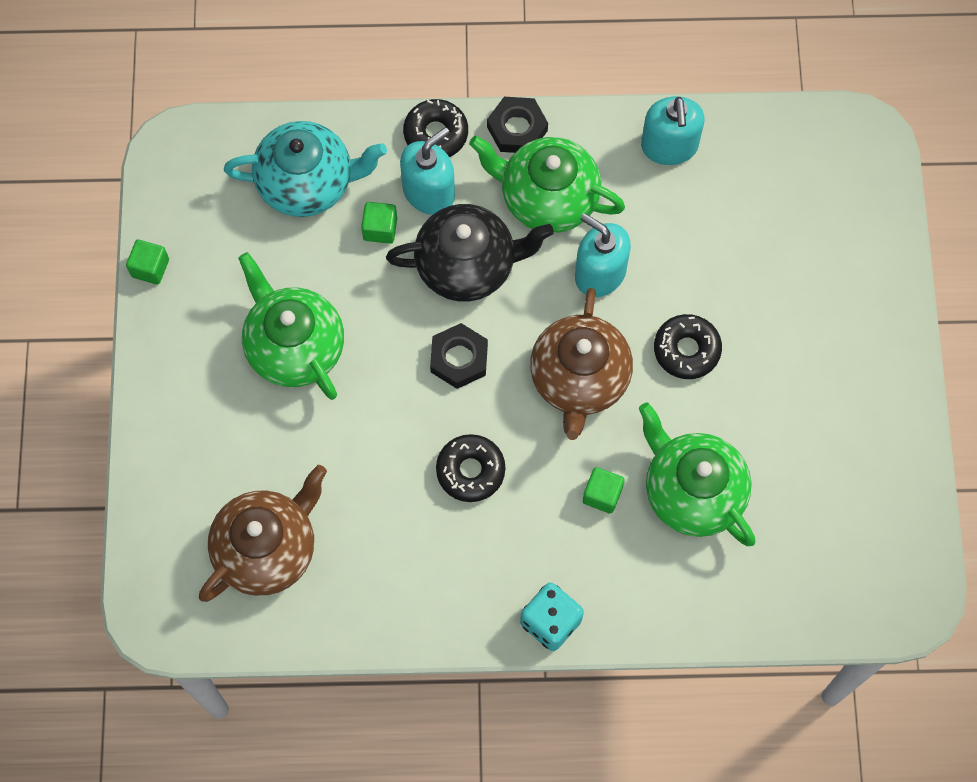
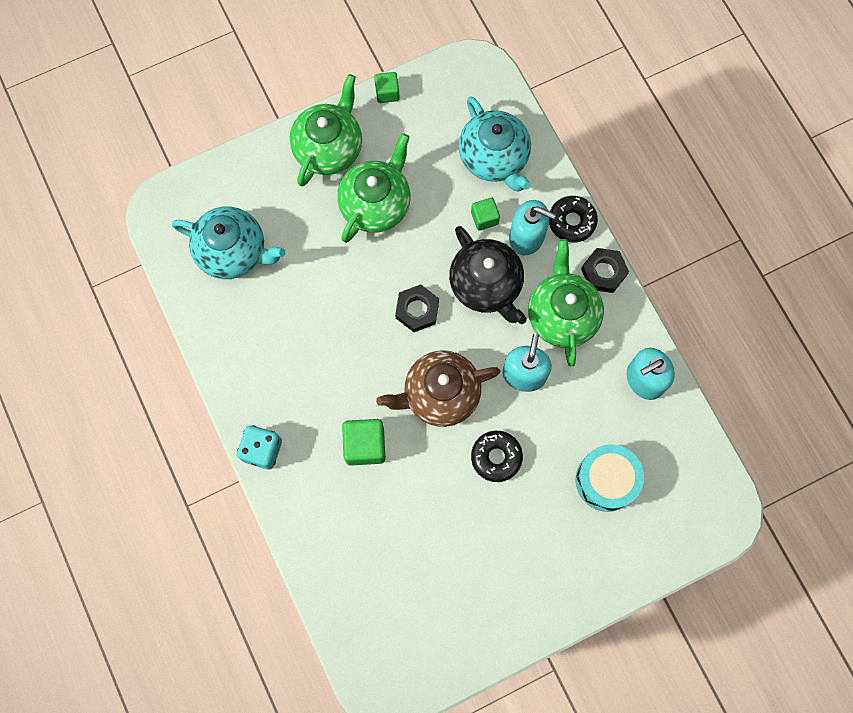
camera: 65 degrees right, 5 degrees up
(267, 549) = (233, 252): brown teapot -> turquoise teapot
(470, 471) = (342, 353): black donut -> none
(602, 495) = (365, 445): green cube -> green cube, size x1.62
(692, 491) = (394, 504): green teapot -> green teapot (329, 148)
(769, 242) = (606, 480): none -> turquoise drum

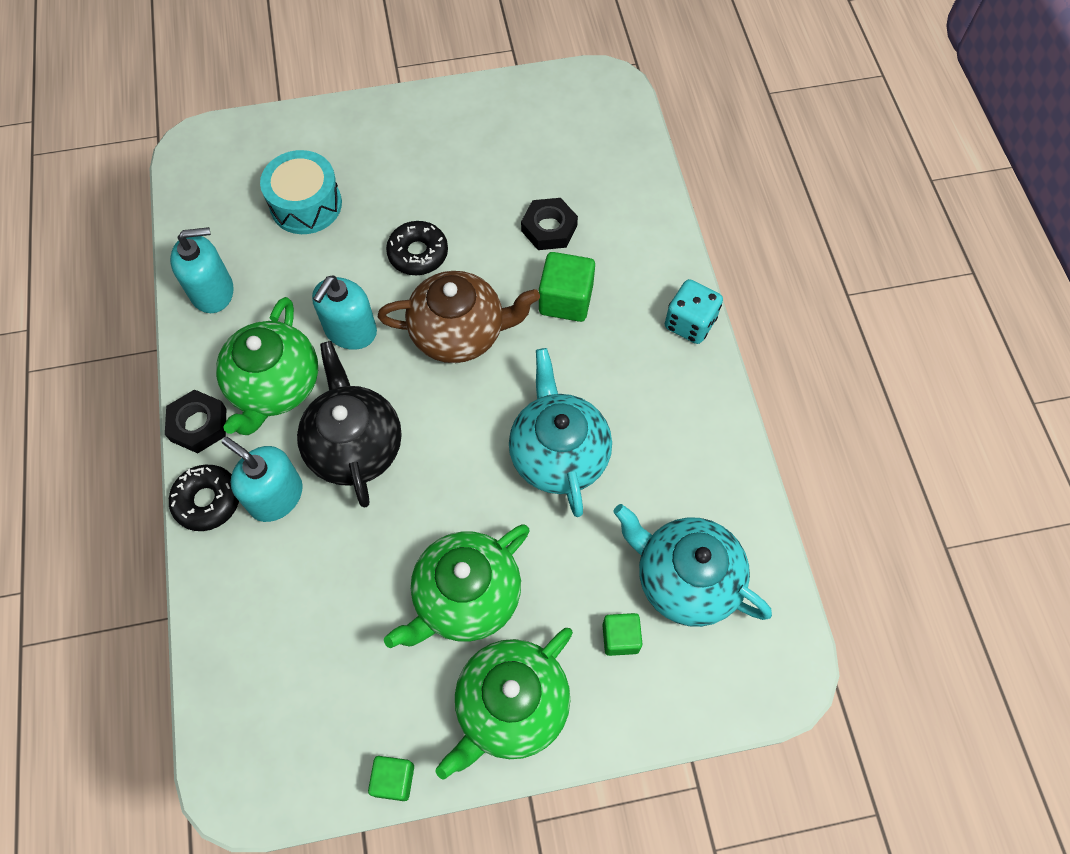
camera: 165 degrees left, 10 degrees down
(417, 310) = (455, 437): black nut -> black nut (549, 228)
(484, 218) = (322, 536): green cube -> green cube (620, 638)
(494, 158) = (273, 622): turquoise teapot -> turquoise teapot (558, 453)

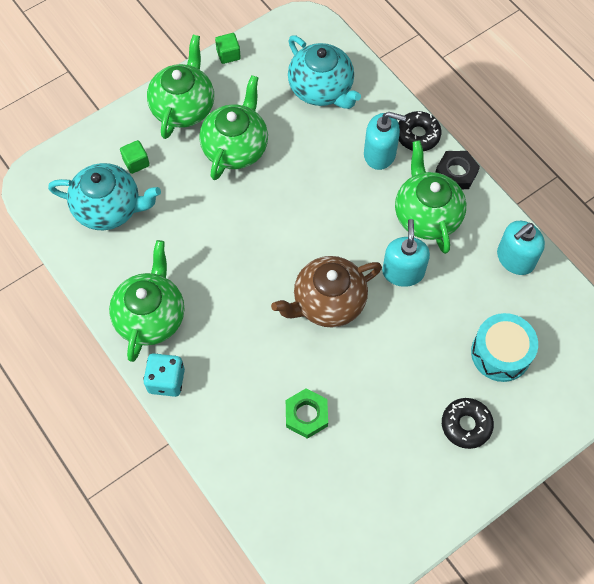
camera: 155 degrees right, 0 degrees up
(354, 445) = (351, 201): black teapot -> none
(418, 253) = (392, 350): black donut -> black donut (466, 425)
(549, 228) = (306, 415): black nut -> green nut
(558, 453) = (219, 249): turquoise teapot -> turquoise teapot (321, 89)
(565, 300) = (265, 360): green cube -> none
(681, 404) = (151, 316): none -> green teapot

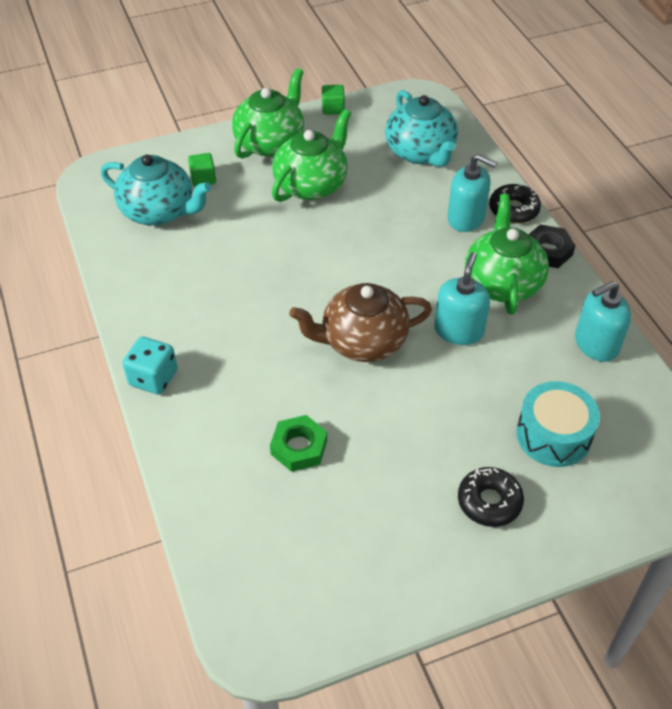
camera: 15 degrees right, 15 degrees down
(151, 316) = (162, 314): green teapot -> none

